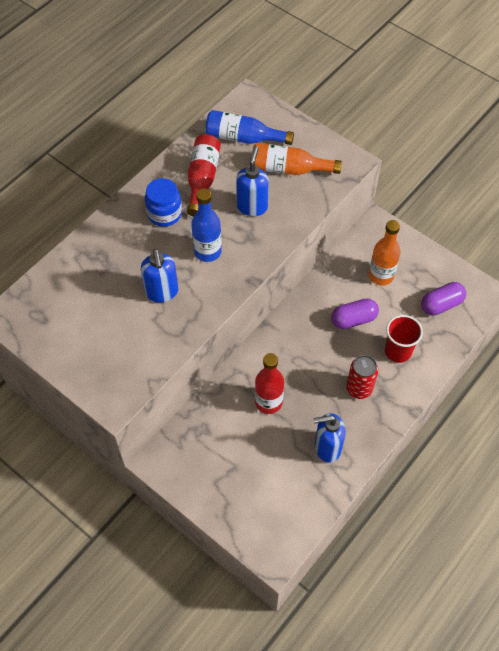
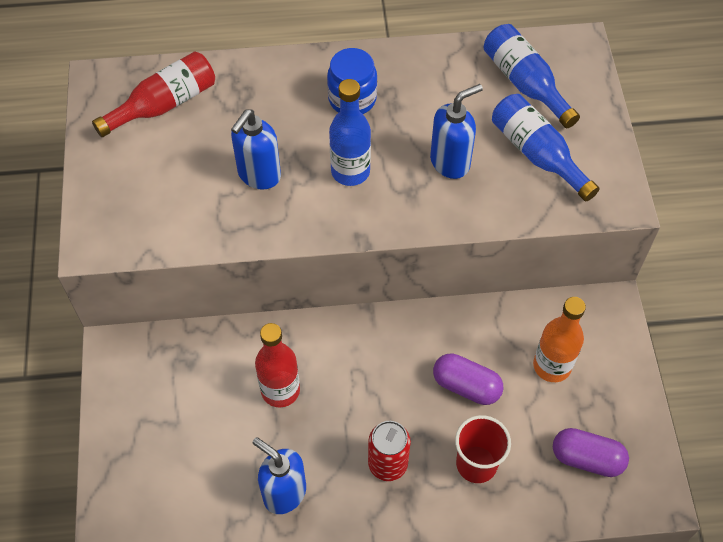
camera: 45 degrees right, 0 degrees up
(202, 179) = (431, 93): red bottle -> red bottle (164, 104)
(289, 169) = (537, 154): orange bottle -> blue bottle

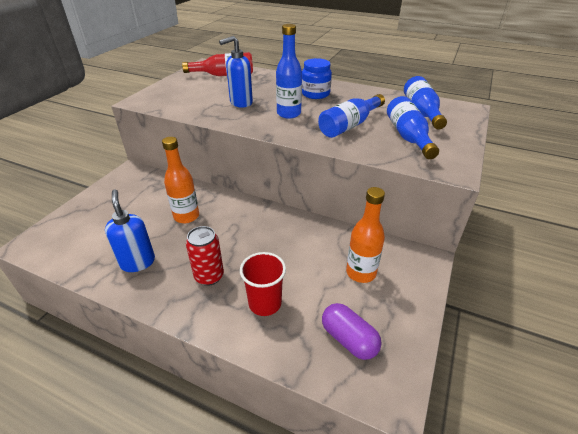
camera: 30 degrees right, 20 degrees down
(280, 390) = (186, 216): red bottle -> orange bottle
(450, 162) = (349, 125): blue soap dispenser -> blue bottle
(466, 386) = (294, 259): purple capsule -> none

